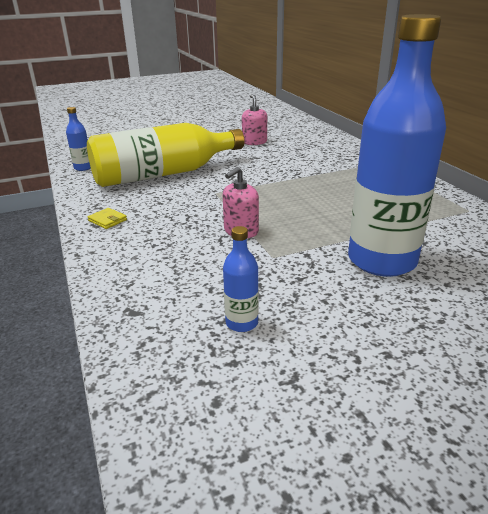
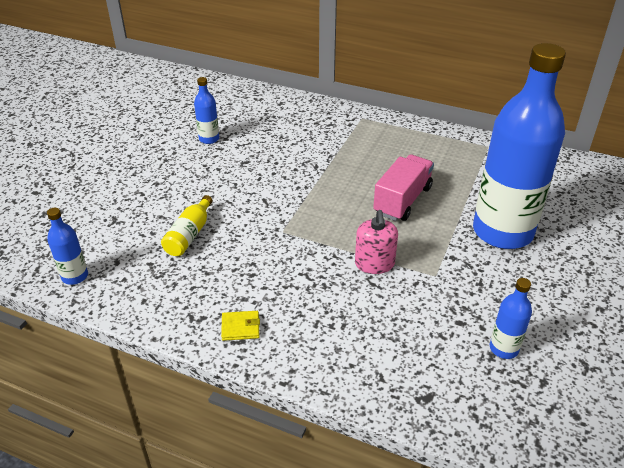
camera: 45 degrees left, 10 degrees up
(163, 174) = (189, 235): yellow bottle -> yellow bottle, size x0.40
(254, 142) = (209, 139): pink soap dispenser -> blue bottle
(327, 211) = (402, 200): none -> pink truck

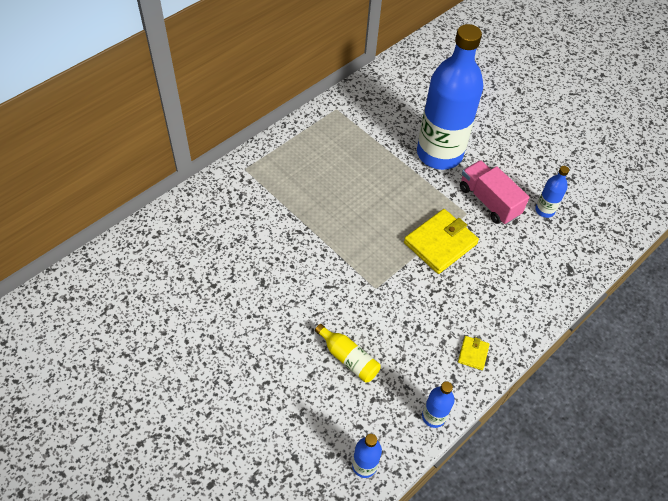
camera: 70 degrees left, 15 degrees up
(209, 139) = (206, 299): blue bottle -> blue bottle (433, 416)
(374, 264) = (440, 243): pink soap dispenser -> yellow wallet
(402, 200) = (376, 193): pink truck -> pink truck (489, 201)

